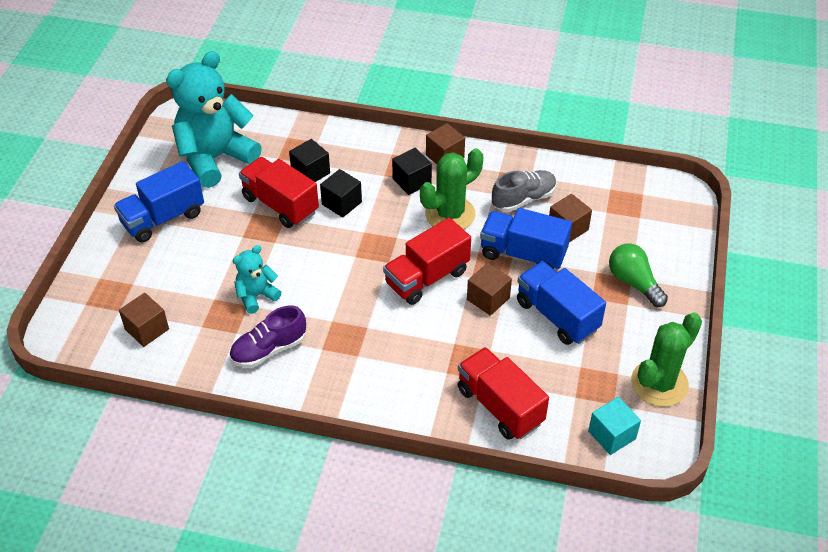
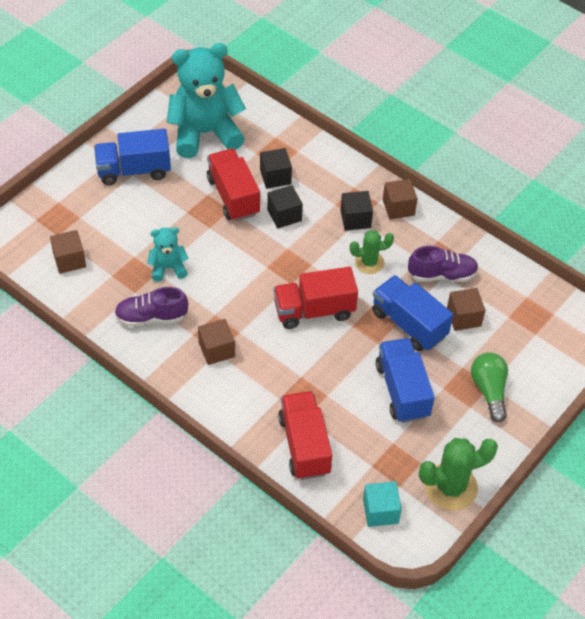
camera: 25 degrees right, 5 degrees up
(450, 214) = (369, 262): green cactus -> green cactus, size x0.63
(488, 299) = (353, 350): brown cube -> brown cube (216, 350)
(523, 199) = (442, 275): grey shoe -> purple shoe

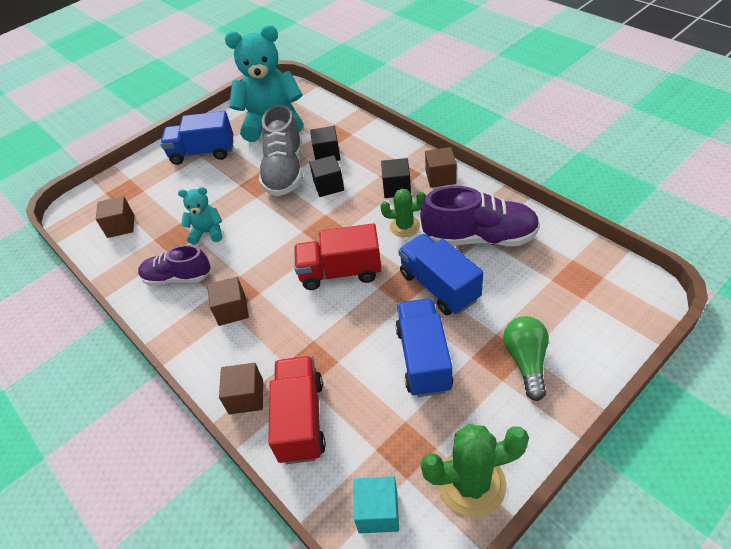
camera: 15 degrees right, 5 degrees down
(233, 196) = (285, 171): red truck -> grey shoe
(442, 275) = (479, 238): purple shoe -> purple shoe, size x1.53
(463, 317) = (500, 280): brown cube -> brown cube (246, 397)

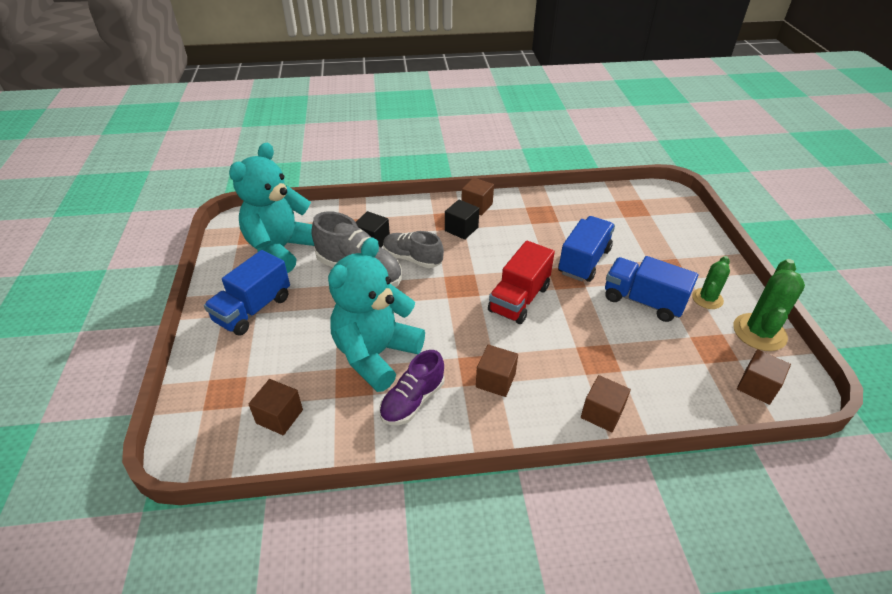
camera: 60 degrees left, 5 degrees down
(207, 232) = (376, 354): turquoise teddy bear -> turquoise teddy bear, size x2.07
(301, 419) = (650, 390): red truck -> none
(328, 186) = (412, 258): black cube -> grey shoe
(378, 512) = (757, 386): turquoise cube -> brown cube
(404, 226) = (507, 246): green cactus -> green cactus (707, 299)
(439, 286) = (584, 261): blue truck -> blue truck turned 120 degrees clockwise
(479, 238) = (557, 222): purple shoe -> none
(526, 361) = (681, 261): green light bulb -> none

